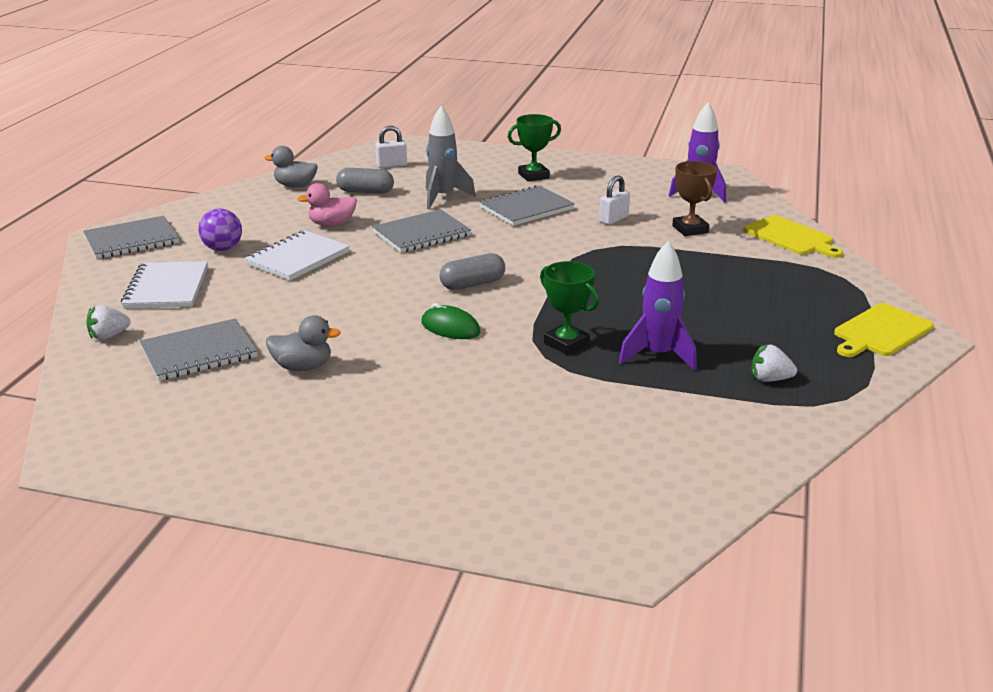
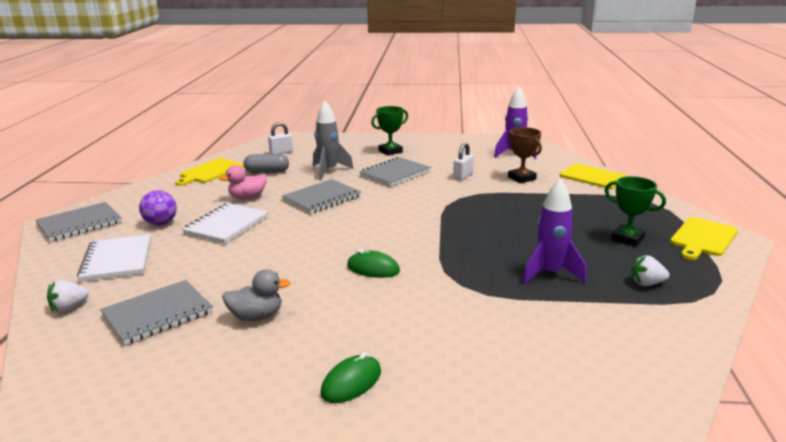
camera: 10 degrees left, 5 degrees down
(295, 186) = (210, 172): grey duck -> yellow cutting board
(381, 445) = (351, 383): none -> green mouse
(472, 284) = (377, 232): grey capsule -> none
(566, 343) = (473, 272): green trophy -> green trophy (627, 239)

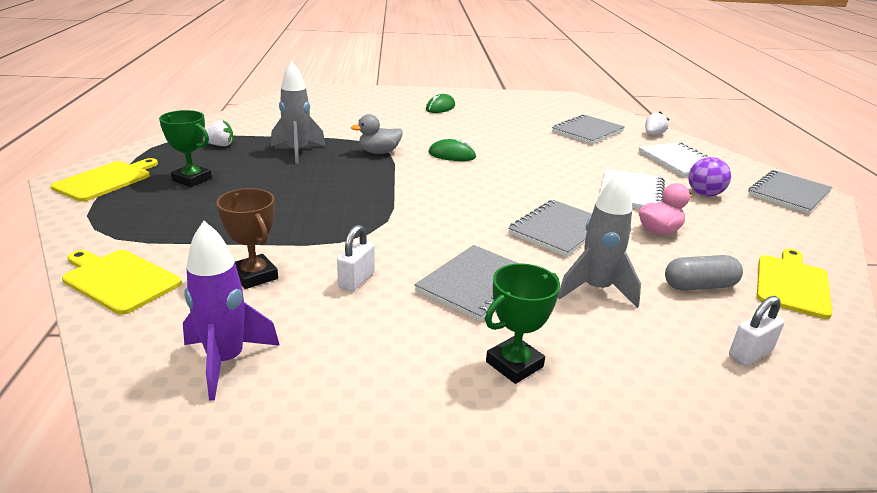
camera: 170 degrees right, 5 degrees up
(256, 316) = (519, 130): grey duck -> grey duck (379, 152)
(550, 274) = (297, 151): purple rocket -> grey rocket

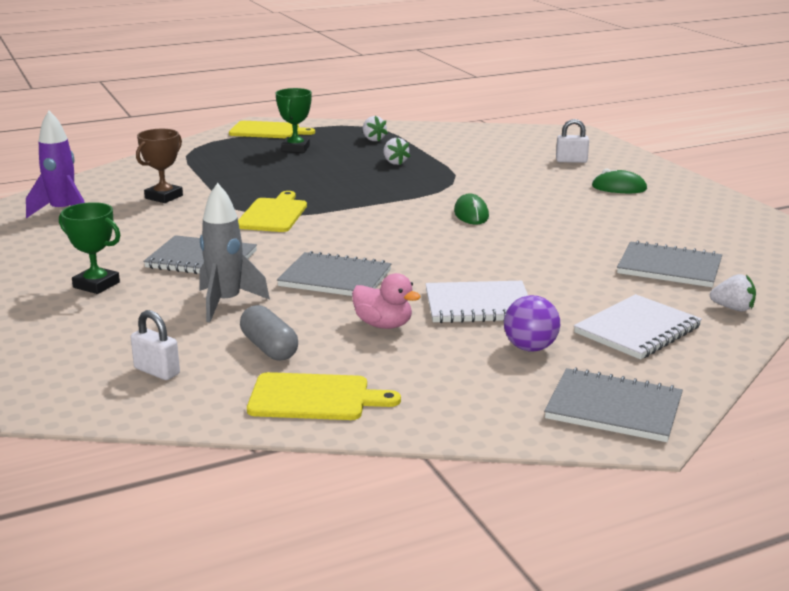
camera: 70 degrees right, 5 degrees down
(119, 279) = (135, 169): yellow cutting board -> yellow cutting board (273, 214)
(297, 151) = (395, 162): grey rocket -> white strawberry
(356, 280) = (179, 223): white padlock -> white padlock (571, 161)
(379, 152) = (435, 187): grey duck -> none

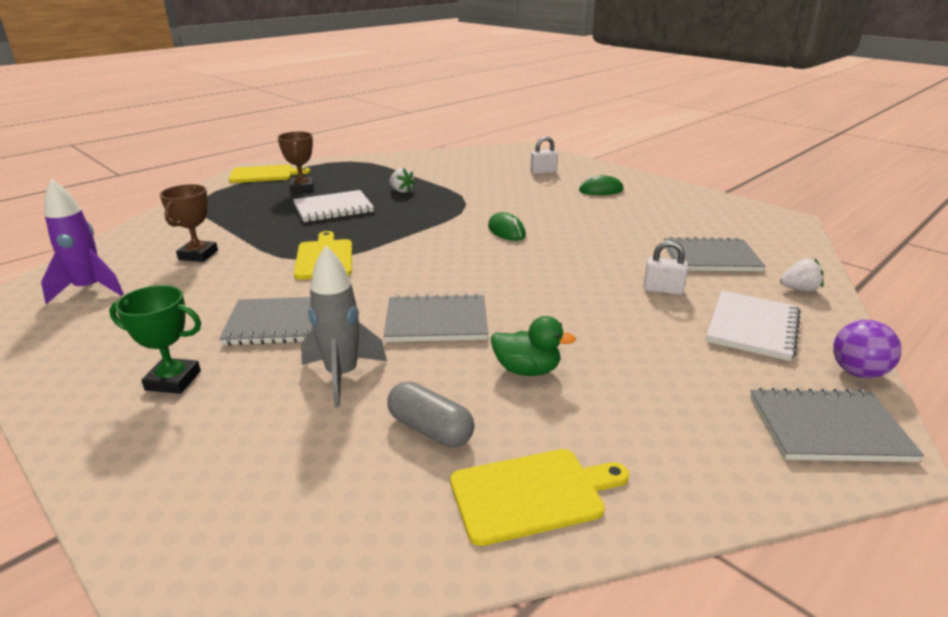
camera: 20 degrees left, 5 degrees up
(157, 371) = (317, 500): white padlock -> white padlock (663, 290)
(295, 148) = (302, 188): green trophy -> brown trophy
(373, 139) = (366, 172): white strawberry -> none
(383, 325) = (527, 370): pink duck -> green duck
(478, 305) = (595, 327): white notebook -> white notebook (333, 208)
(530, 348) = (685, 369): purple ball -> purple ball (857, 372)

